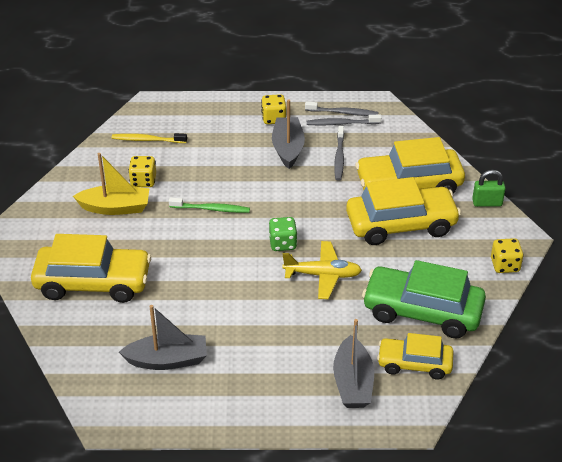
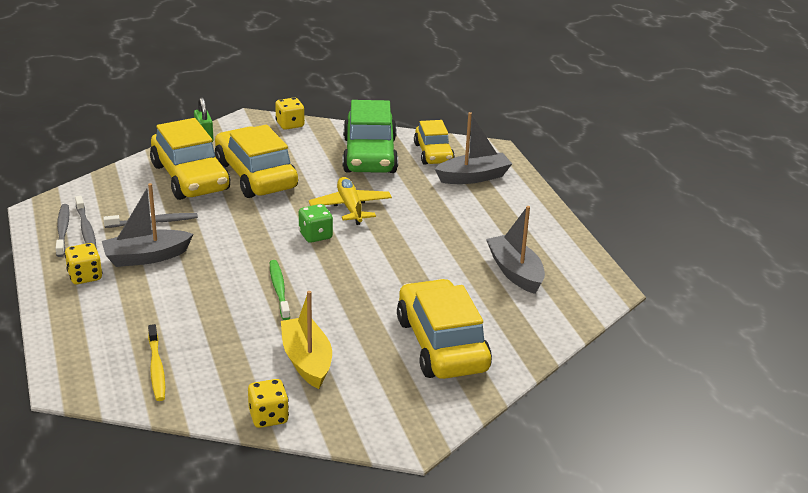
camera: 110 degrees left, 10 degrees down
(143, 181) = (246, 351): yellow dice -> yellow dice (268, 417)

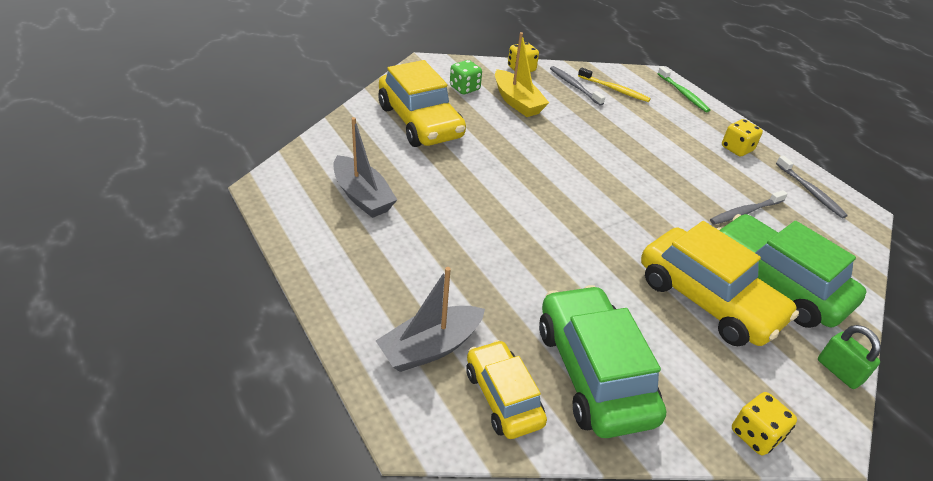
camera: 165 degrees right, 10 degrees up
(86, 229) = (794, 196): grey toothbrush -> grey toothbrush (574, 86)
(146, 257) = (710, 172): grey boat -> none
(156, 368) = (614, 89): yellow toothbrush -> yellow toothbrush turned 150 degrees clockwise
(190, 178) = (775, 283): yellow car -> green car
(279, 289) = (574, 154): green toothbrush -> green toothbrush (683, 94)
(315, 235) = (580, 216): green dice -> green dice (464, 88)
(350, 207) = (566, 262): yellow plane -> none

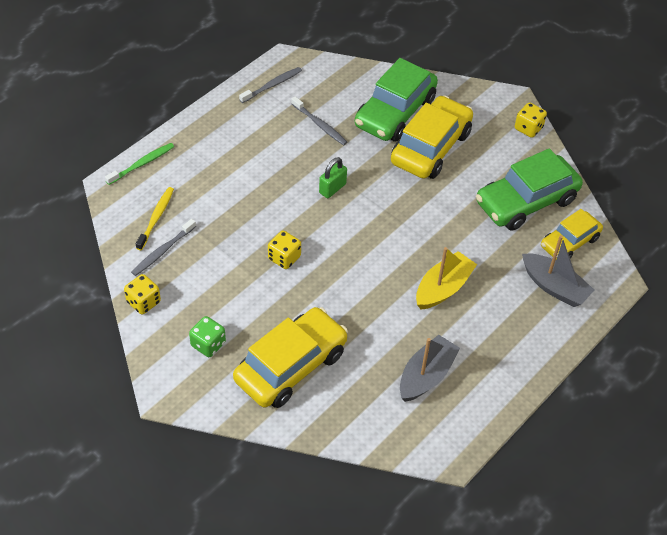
camera: 105 degrees left, 10 degrees up
(517, 102) = (217, 294): yellow boat -> yellow boat (443, 288)
(737, 149) = (228, 127): yellow dice -> yellow dice (284, 258)
(839, 371) = (460, 89): green padlock -> green padlock (332, 188)

